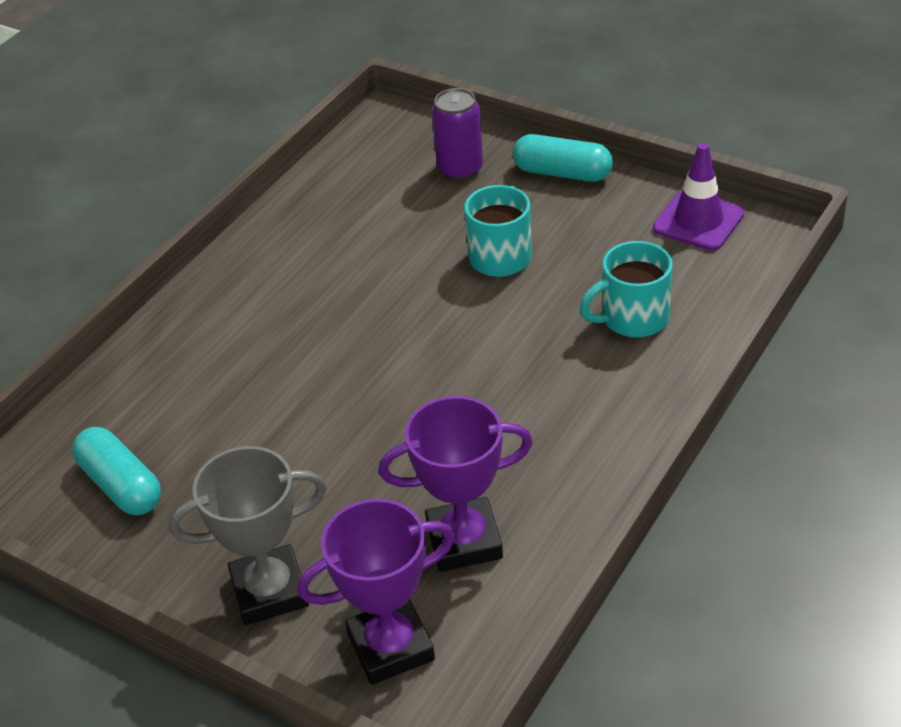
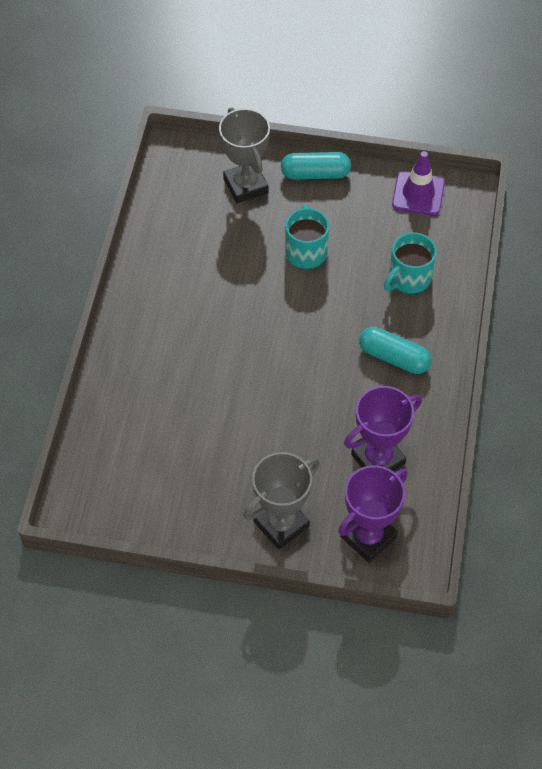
camera: 25 degrees left, 15 degrees up
(121, 485) = (150, 482): turquoise capsule -> turquoise capsule (394, 357)
(460, 169) = (245, 186): purple can -> grey trophy

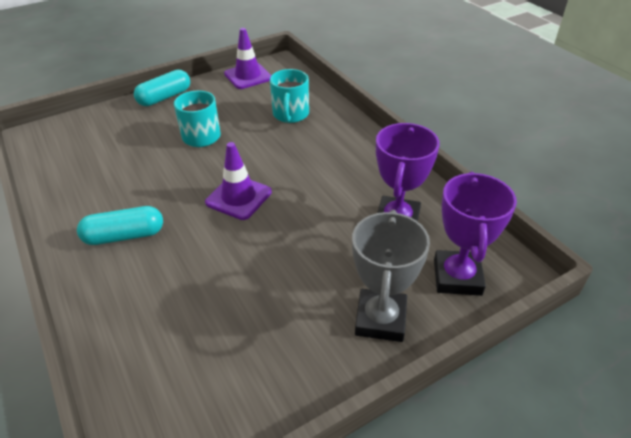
camera: 40 degrees left, 15 degrees down
(245, 186) = (115, 125): grey trophy -> none
(279, 345) = (238, 197): none -> purple traffic cone
(394, 357) = (332, 157): turquoise capsule -> turquoise capsule (124, 236)

